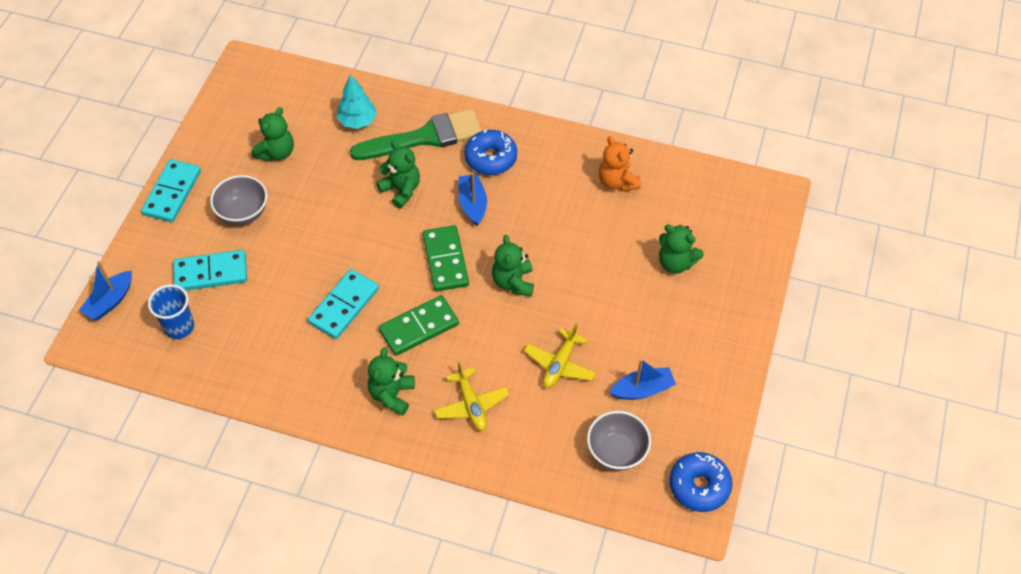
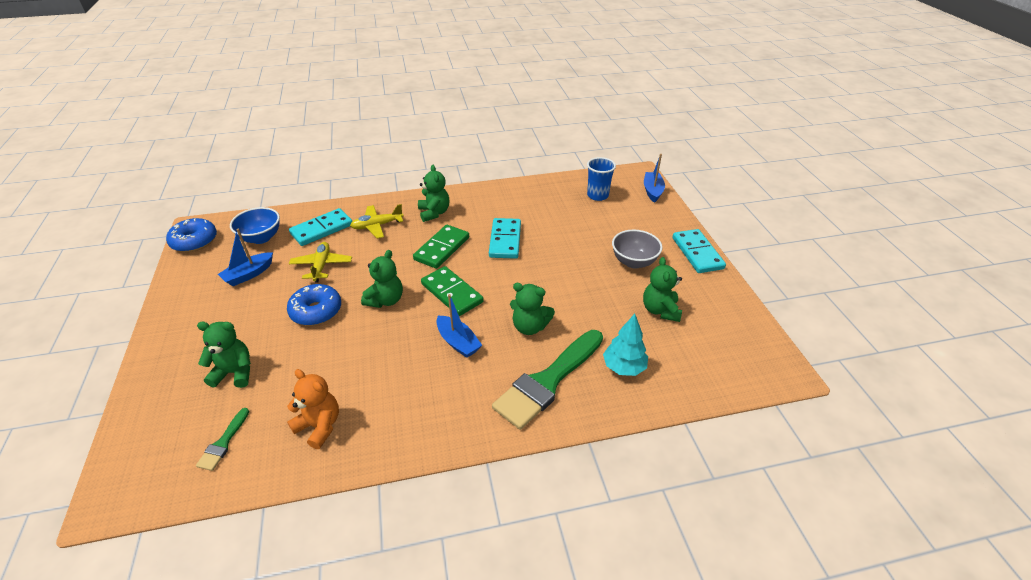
camera: 150 degrees right, 15 degrees down
(211, 273) = (612, 224): turquoise domino -> turquoise domino (322, 229)
(471, 405) = (377, 226): yellow plane -> yellow plane turned 60 degrees counterclockwise
(491, 158) = (468, 390): blue donut -> blue donut (316, 311)
(513, 282) = (385, 300): green teddy bear -> green teddy bear turned 60 degrees clockwise
(617, 451) = (261, 238): grey bowl -> blue bowl
(693, 201) = (223, 443): none -> green brush

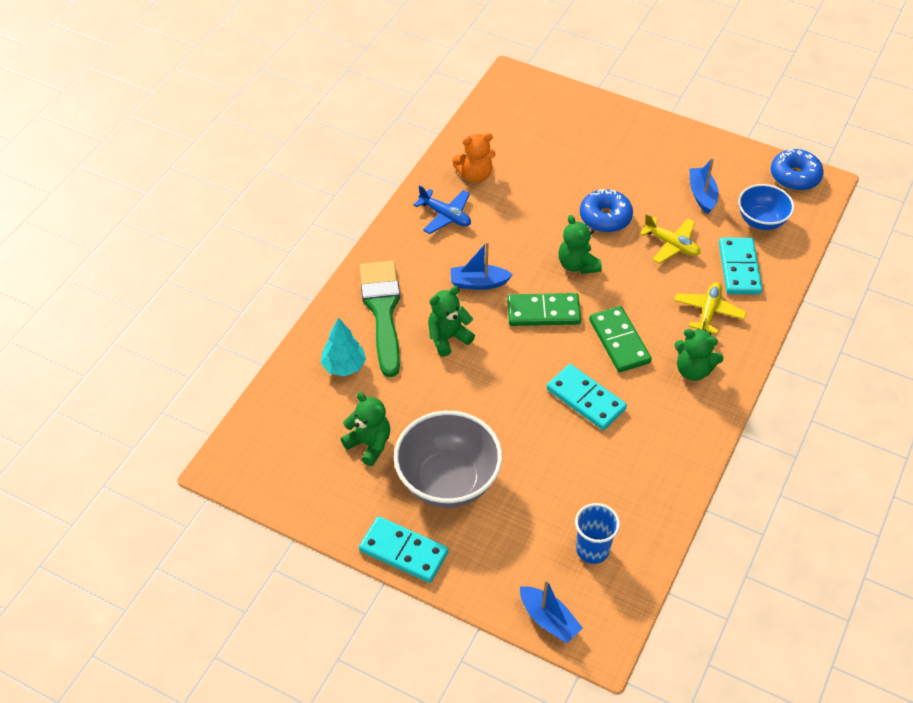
camera: 130 degrees right, 10 degrees up
(223, 443) = (508, 129): green brush -> none
(234, 373) = (574, 152): green teddy bear -> none
(397, 412) = (445, 216): none -> blue plane
(633, 262) = (448, 481): grey bowl -> grey bowl, size x1.66

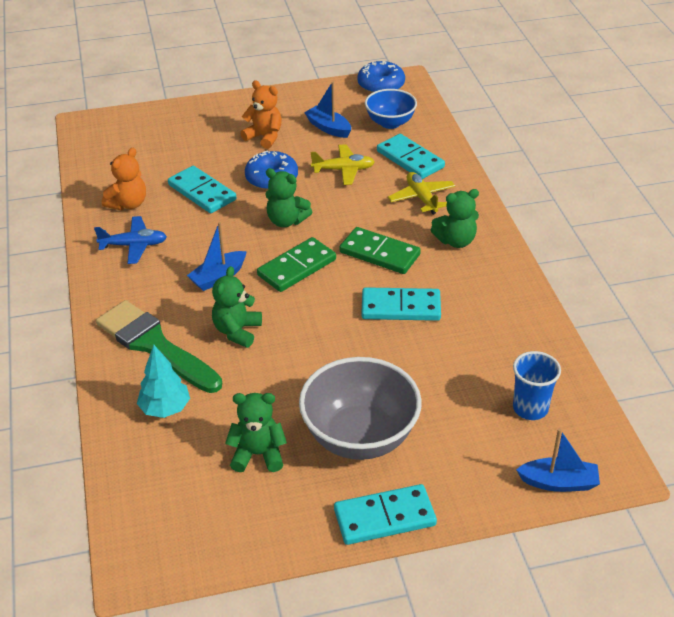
camera: 40 degrees left, 10 degrees down
(539, 198) = (202, 192): none -> turquoise domino
(639, 173) = (264, 137): none -> orange teddy bear

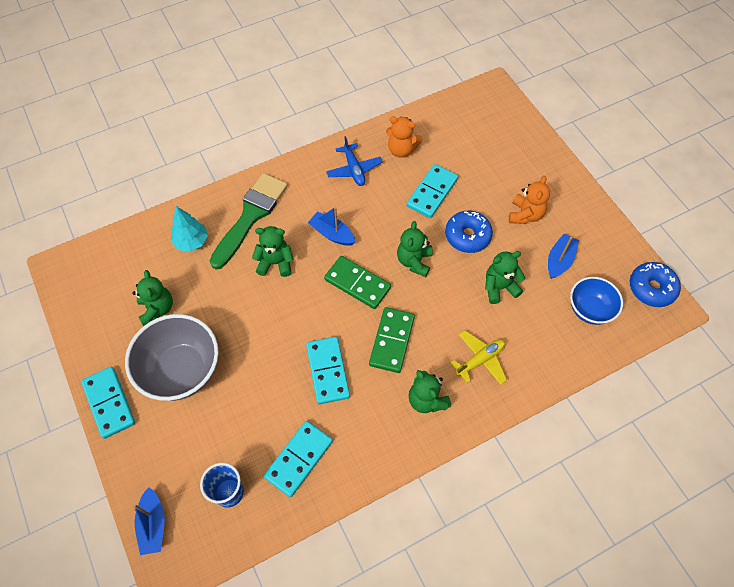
camera: 75 degrees right, 20 degrees up
(343, 170) = (499, 287): yellow plane -> green teddy bear
(410, 159) = (536, 338): turquoise domino -> turquoise domino (298, 459)

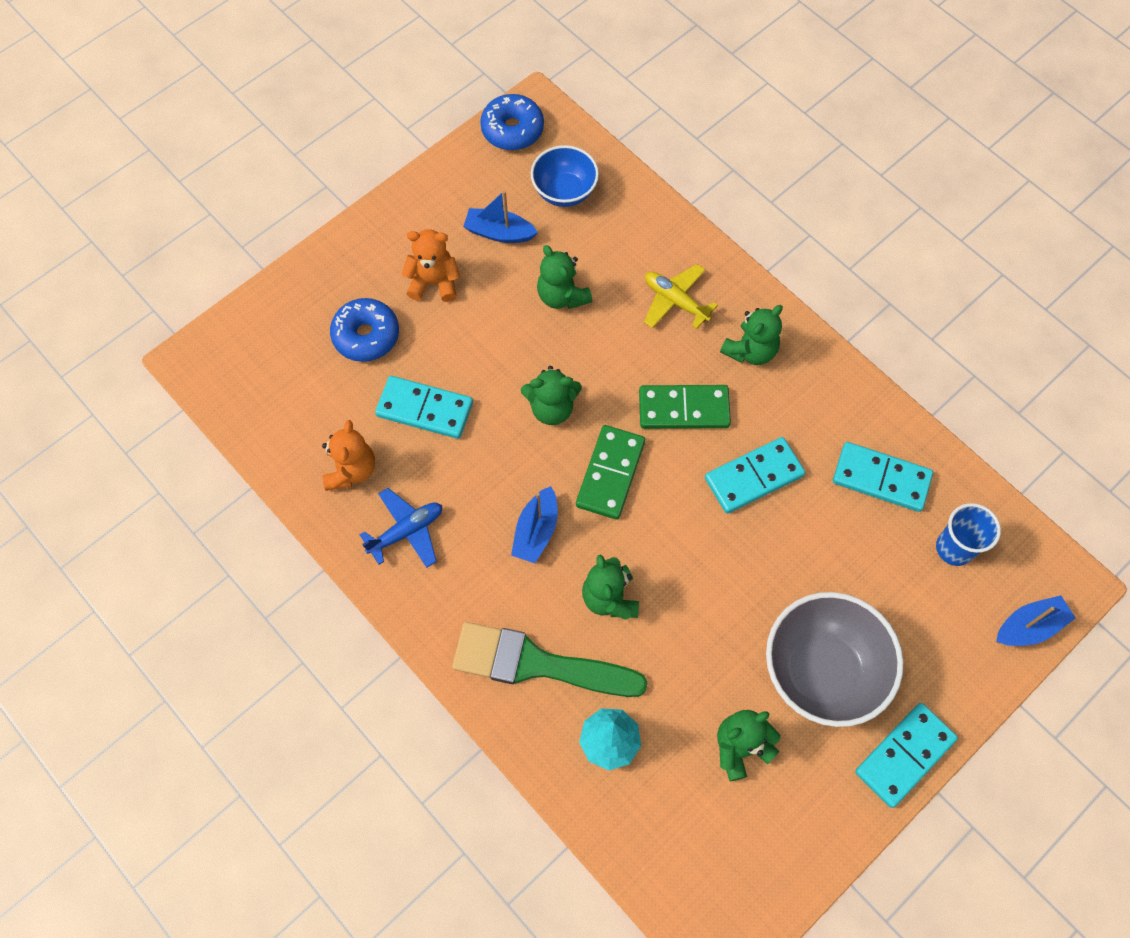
camera: 105 degrees left, 5 degrees up
(467, 236) = (490, 348): blue donut -> blue donut (366, 335)

